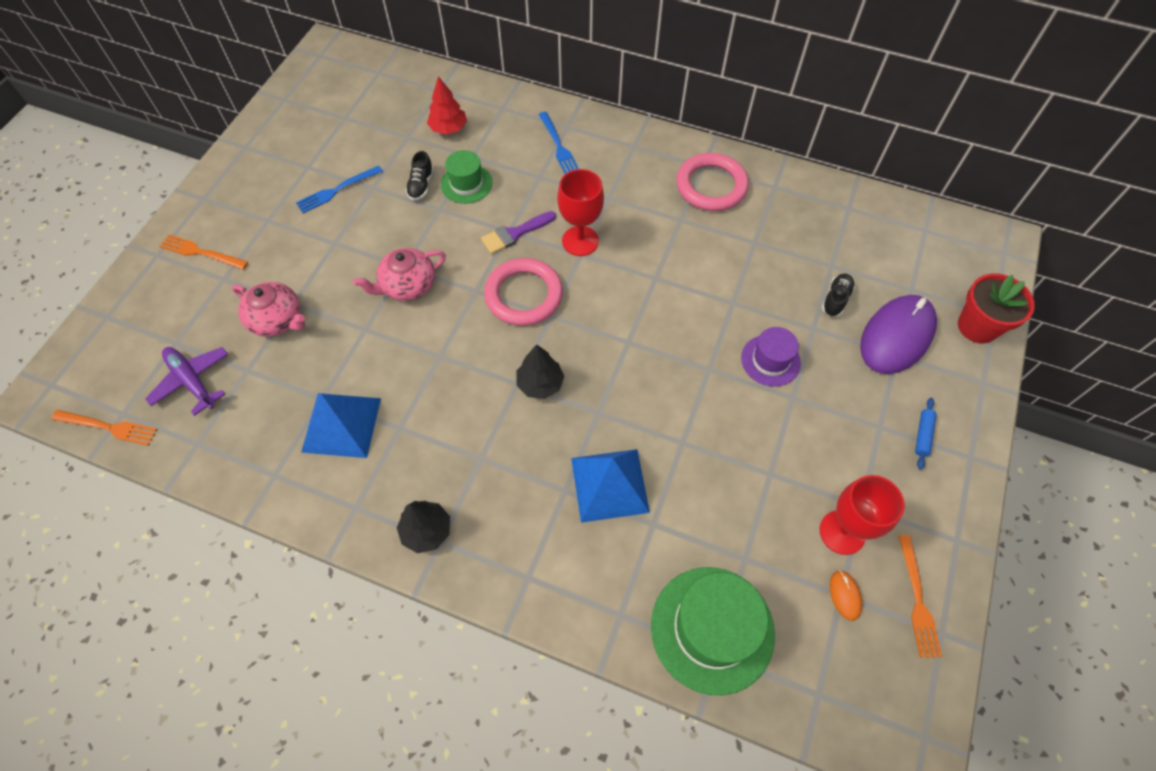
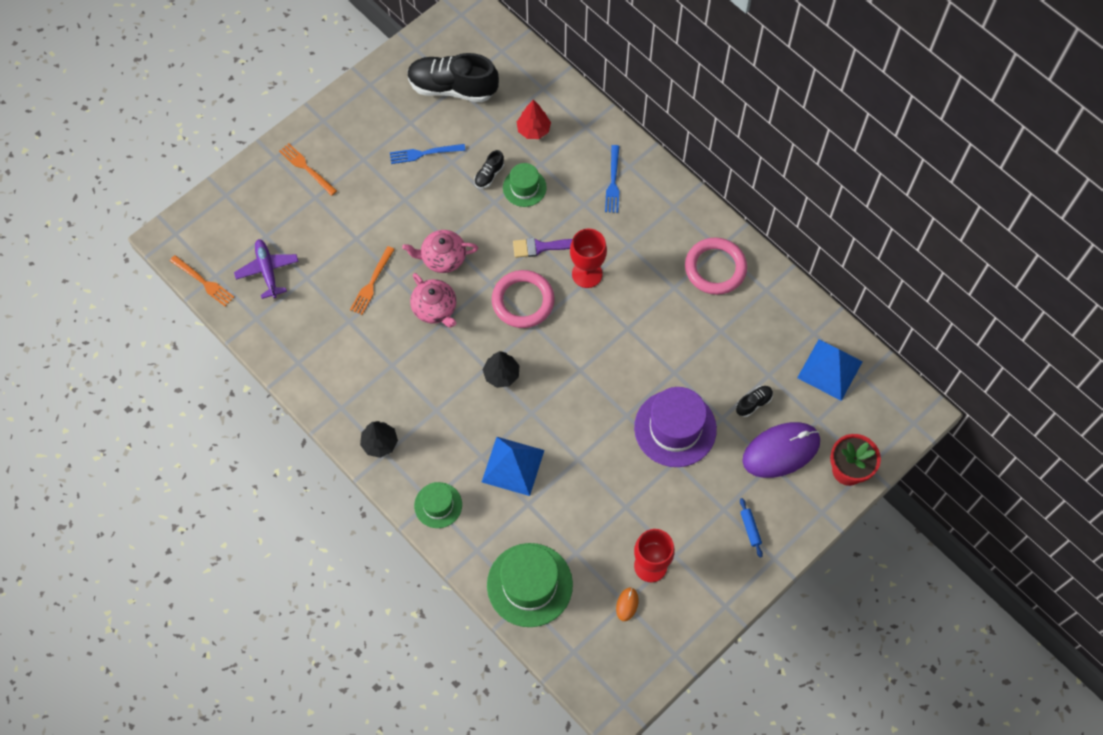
camera: 25 degrees right, 5 degrees up
(277, 320) = (341, 247): pink teapot -> pink teapot (435, 308)
(341, 120) = (452, 88): none -> black shoe
(341, 424) = (354, 346): blue pyramid -> blue pyramid (830, 369)
(540, 577) = (438, 505): none -> green hat
(770, 360) = (675, 428): purple hat -> purple hat, size x1.75
(918, 601) = (672, 629): orange fork -> orange fork (372, 283)
(923, 435) = (750, 529): blue rolling pin -> blue rolling pin turned 60 degrees counterclockwise

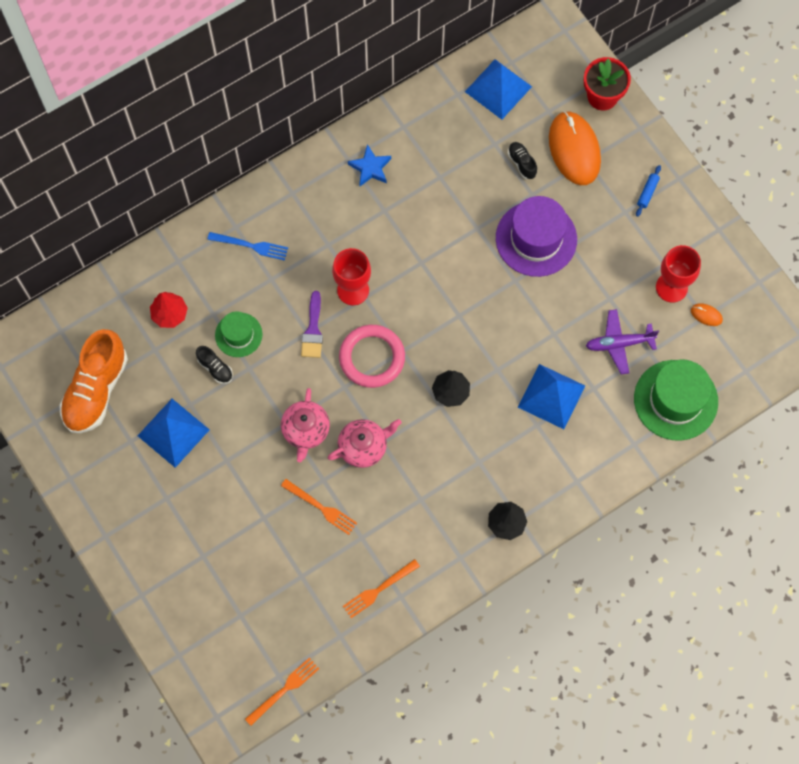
camera: 80 degrees left, 5 degrees up
(267, 270) = (284, 617): purple plane -> purple plane (619, 343)
(306, 168) = (163, 562): orange fork -> orange fork (378, 590)
(423, 153) = (173, 432): blue fork -> blue pyramid
(438, 505) = (582, 474): green hat -> none
(452, 88) = (96, 390): black shoe -> orange shoe
(715, 268) = (370, 168): pink ring -> blue star
(750, 529) = (647, 192): blue rolling pin -> blue rolling pin turned 60 degrees counterclockwise
(781, 451) = (574, 149): purple mouse -> orange mouse

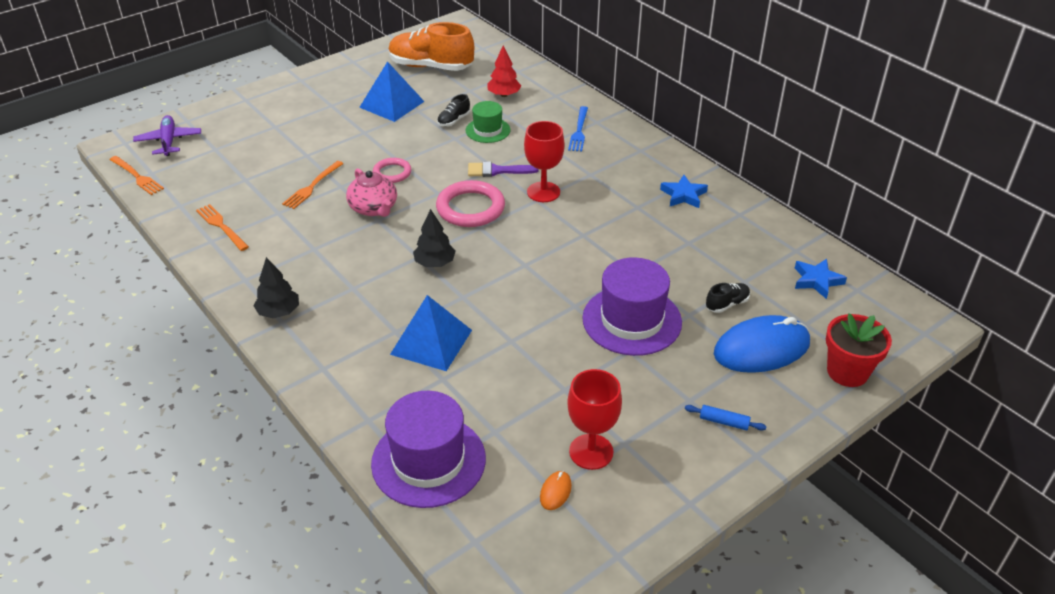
camera: 85 degrees right, 30 degrees down
(305, 430) = (392, 173): pink teapot -> pink ring
(498, 89) = (817, 281): blue pyramid -> blue star
(574, 149) = (761, 348): orange mouse -> blue mouse
(619, 343) = (504, 400): purple plane -> purple plane (169, 141)
(675, 400) = (428, 461): green hat -> purple hat

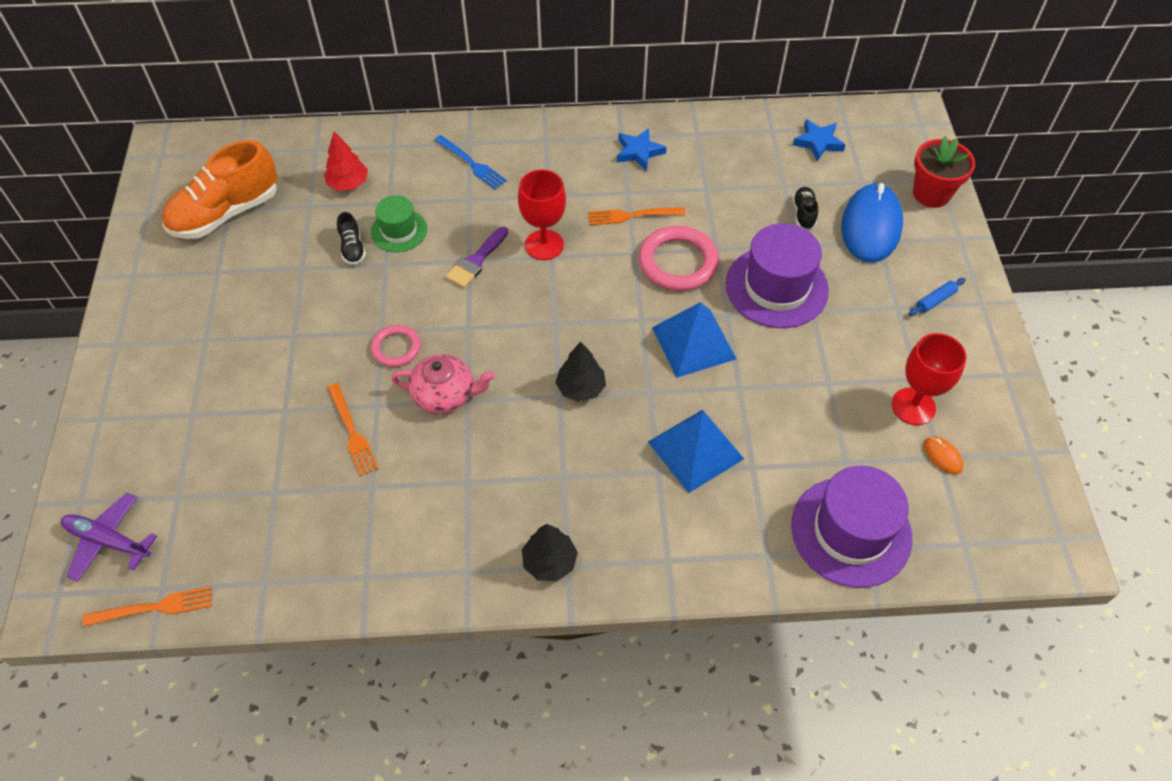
camera: 55 degrees left, 15 degrees up
(221, 226) = (346, 555): orange fork -> orange fork (631, 216)
(391, 104) = (264, 284): blue pyramid -> blue pyramid (693, 343)
(470, 208) = (518, 314): pink ring -> pink ring (678, 262)

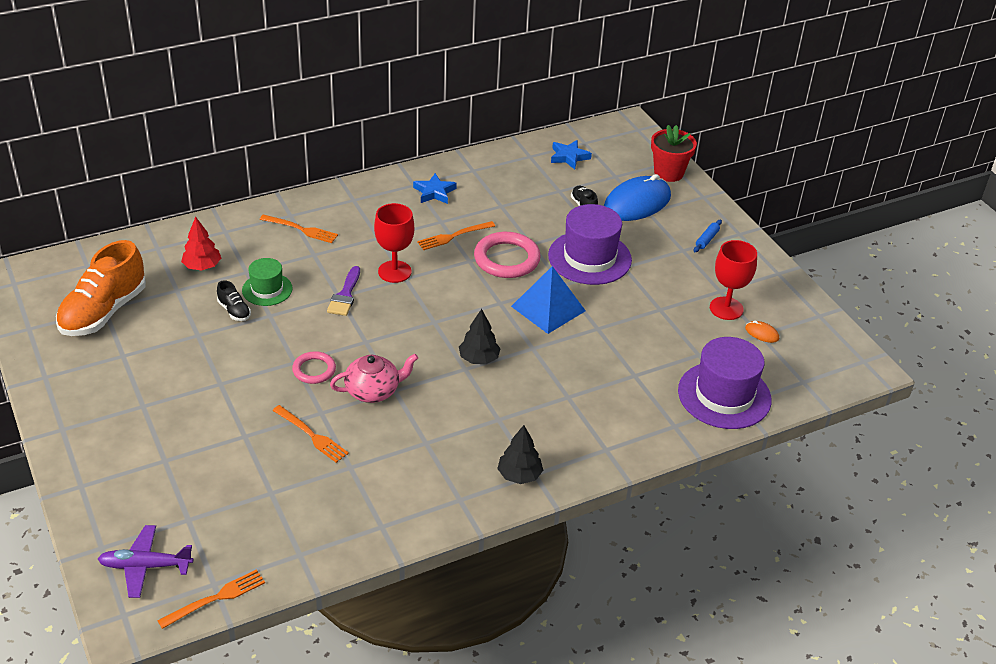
camera: 25 degrees left, 15 degrees down
(472, 164) = (302, 229): blue fork -> orange fork
(695, 450) = (587, 376): blue pyramid -> none
(871, 226) = (637, 203): blue mouse -> blue mouse turned 60 degrees clockwise

